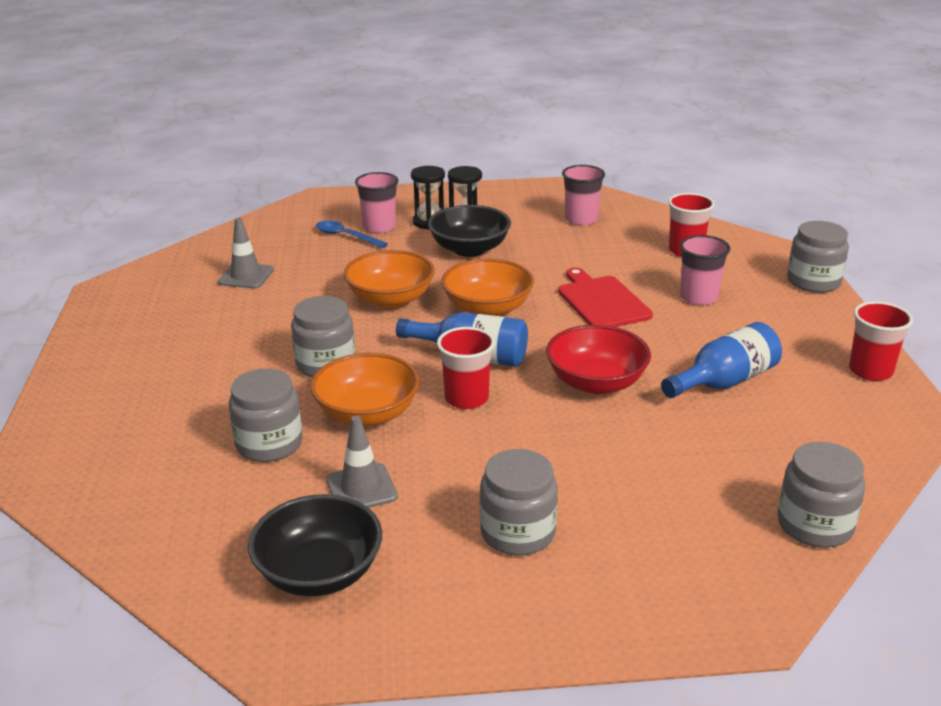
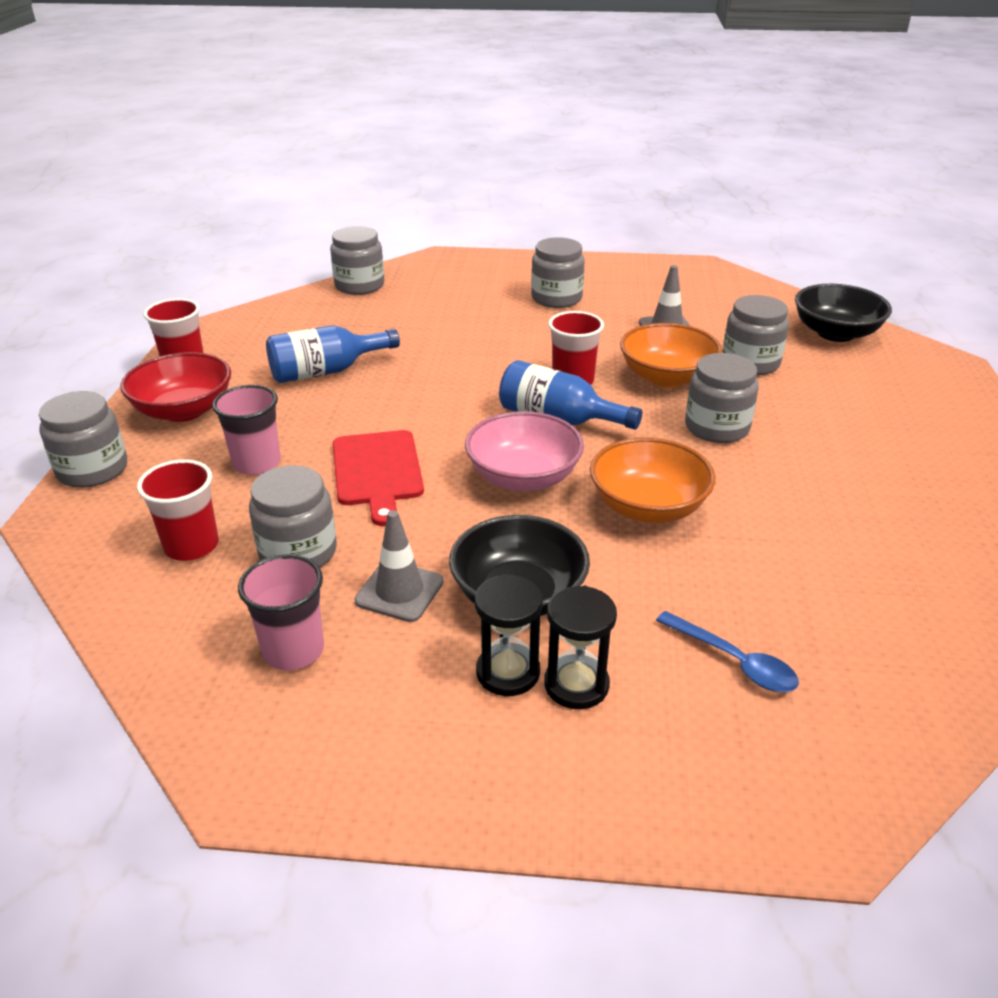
camera: 170 degrees left, 5 degrees up
(246, 276) = (875, 578): grey traffic cone -> grey traffic cone (399, 591)
(319, 572) = (689, 293): black bowl -> black bowl (835, 333)
(379, 227) = (673, 681): pink cup -> none
(487, 308) = (523, 477): orange bowl -> pink bowl
(596, 382) = (445, 382): red bowl -> red bowl (184, 410)
(616, 254) = (298, 552): none -> grey jar

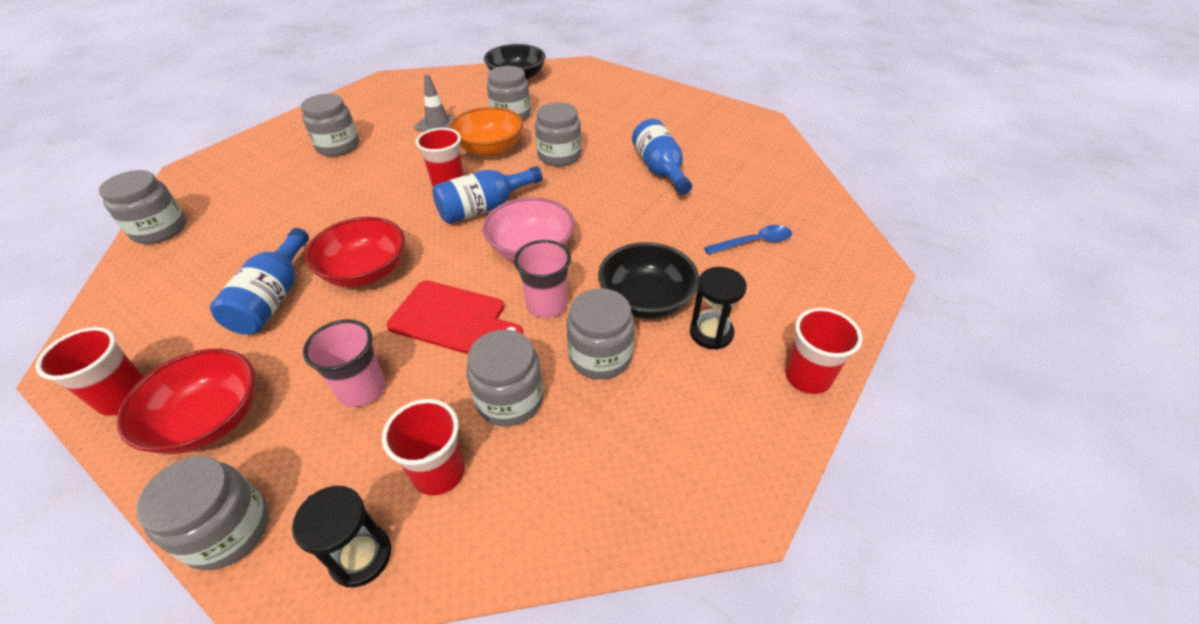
camera: 60 degrees left, 10 degrees up
(293, 650) = (621, 438): pink cup -> pink cup (547, 304)
(397, 397) = (365, 271): none -> red bowl
(399, 591) = (600, 356): grey traffic cone -> grey jar
(500, 796) = (807, 377): none -> red cup
(576, 685) = (738, 308): black hourglass -> black hourglass (361, 556)
(648, 507) = (608, 213): orange bowl -> none
(794, 517) = (660, 170): none -> blue bottle

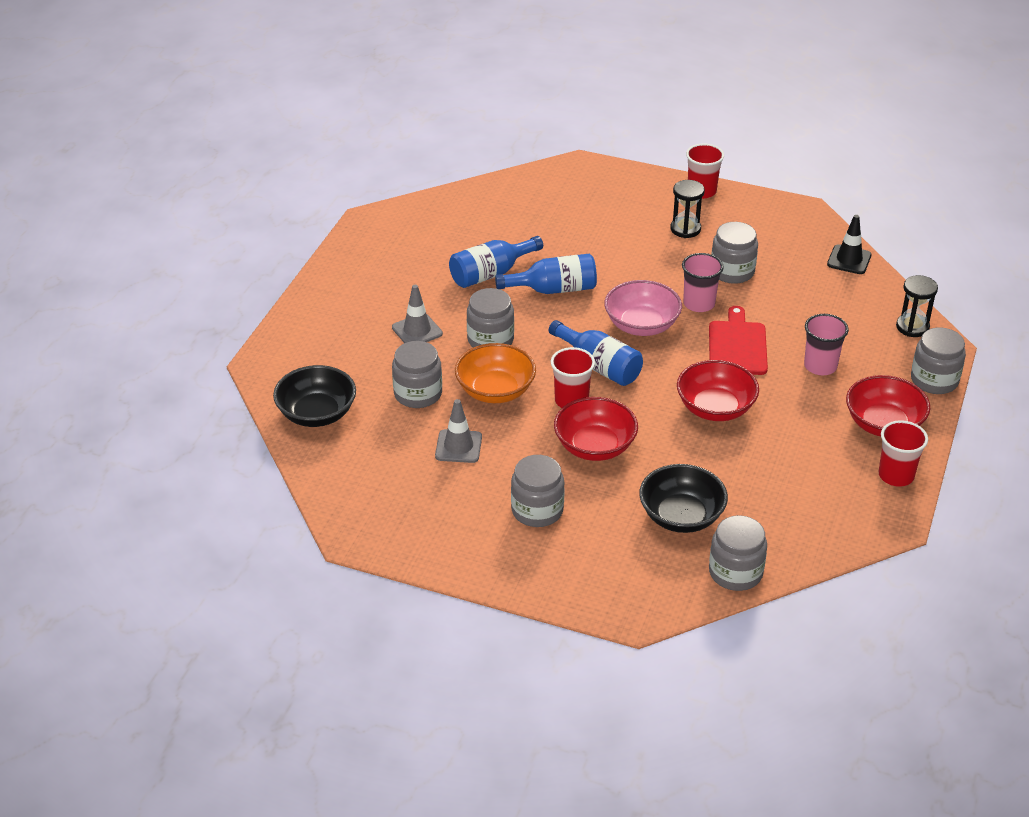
camera: 105 degrees left, 5 degrees down
(273, 298) = (772, 447): blue bottle -> blue bottle (554, 289)
(380, 185) = (595, 446): none -> red bowl
(439, 472) = (852, 315): red cup -> none
(509, 399) = (788, 301): grey jar -> none
(578, 527) = (849, 260): none -> black traffic cone
(591, 124) = (417, 331): none -> grey traffic cone
(646, 300) = (669, 259): black bowl -> black bowl (681, 516)
(754, 242) = (576, 216): blue spoon -> none

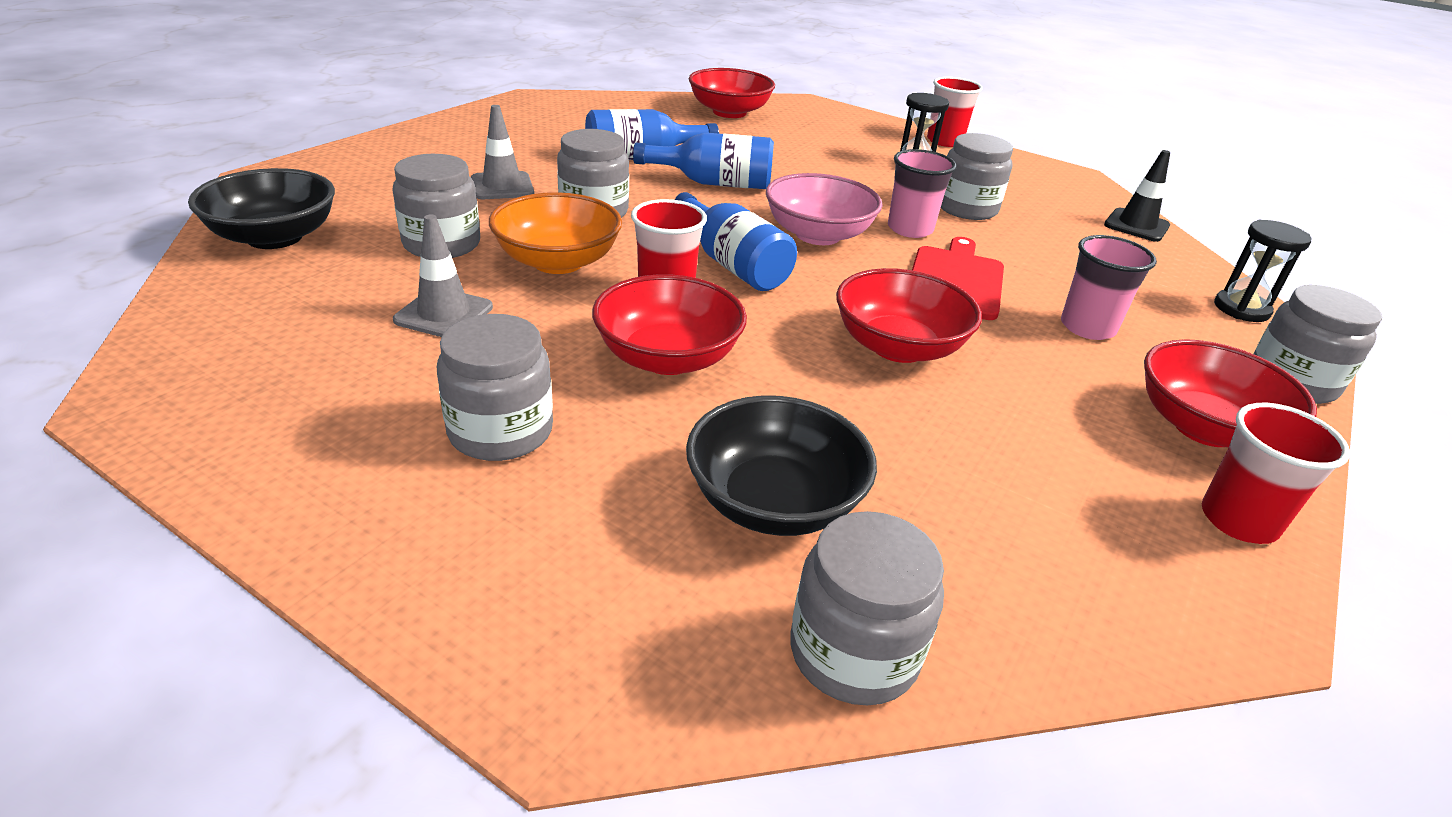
camera: 10 degrees right, 5 degrees down
(527, 196) = (729, 112): none -> red bowl

